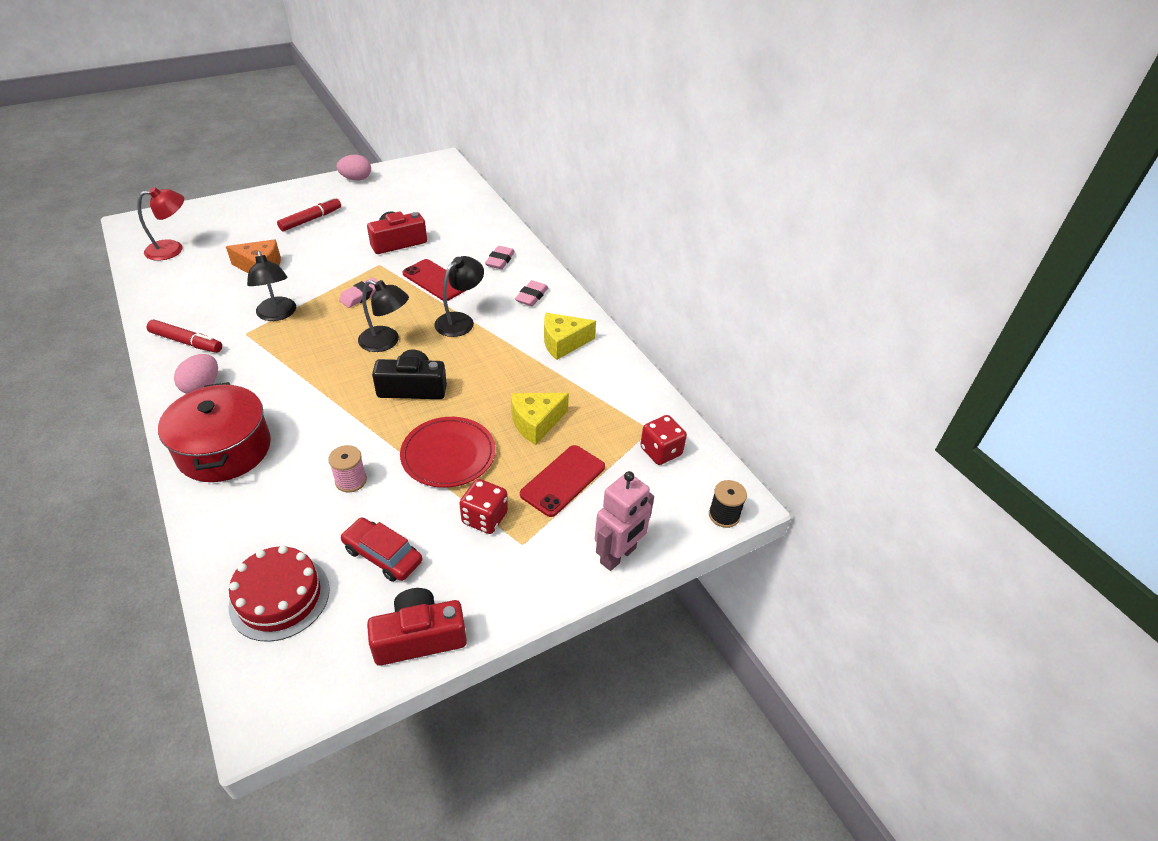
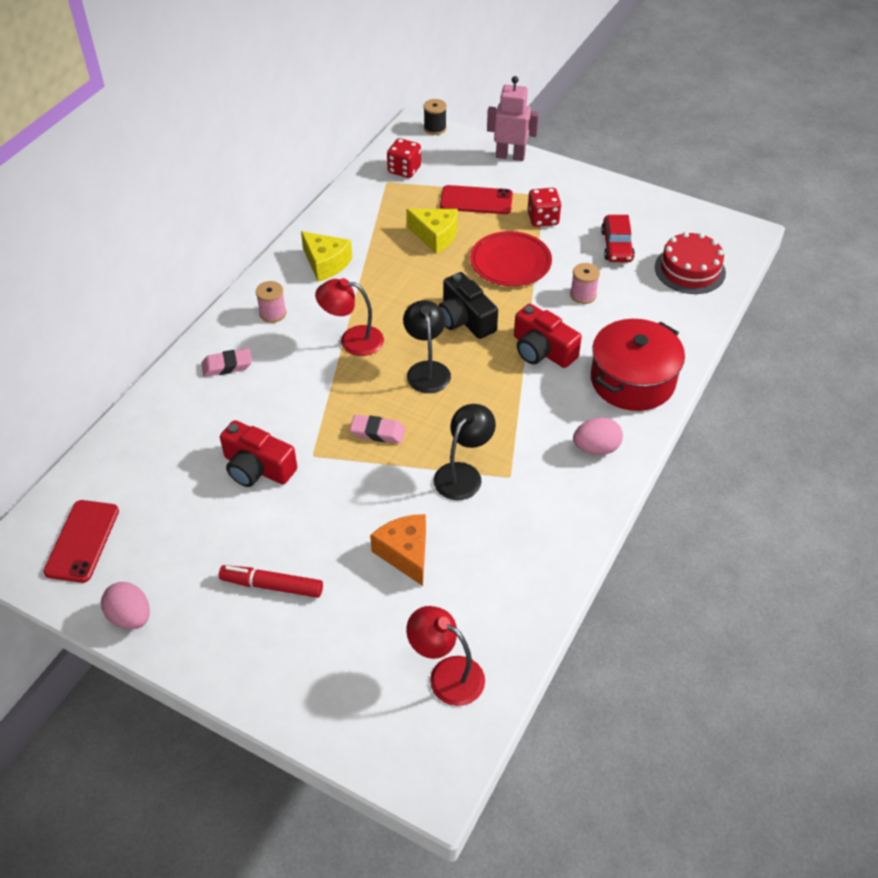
camera: 120 degrees left, 5 degrees up
(186, 342) = (563, 510): red marker -> none
(419, 637) = (645, 203): red camera -> red camera (542, 350)
(435, 280) = (304, 393): red phone -> red phone (82, 541)
(460, 320) = (352, 340): black lamp -> red lamp
(531, 296) = (273, 313): pink eraser -> pink spool

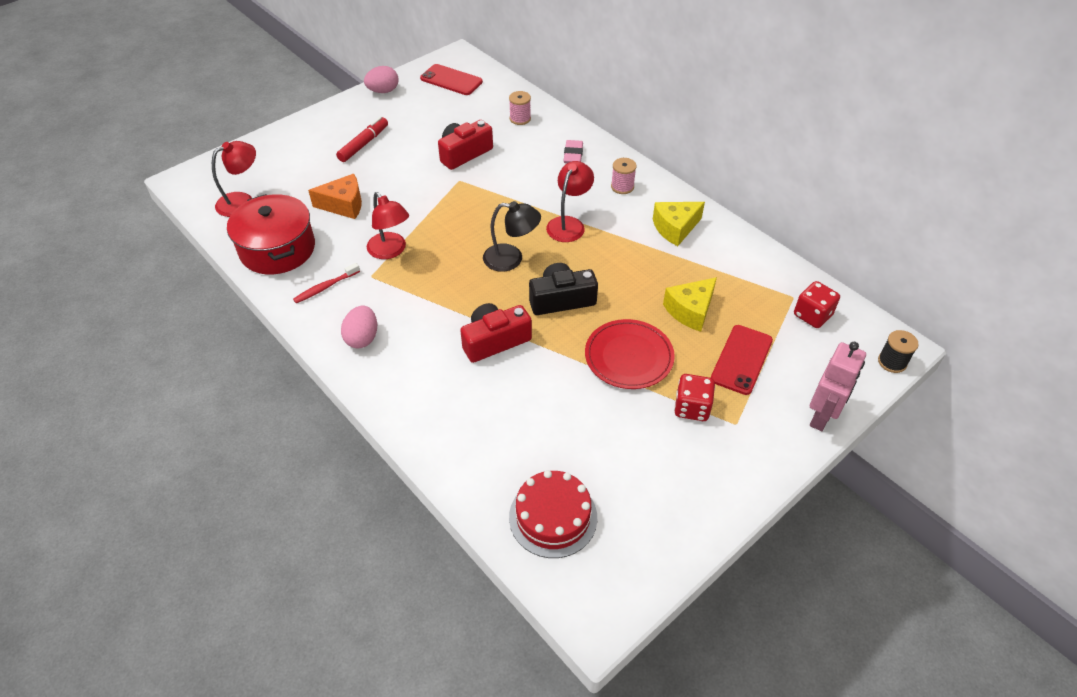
camera: 110 degrees right, 0 degrees up
(377, 432) = (460, 216): pink eraser -> none
(463, 474) = (391, 251): black lamp -> red lamp
(547, 510) = (325, 287): none -> red toothbrush
(583, 295) = (555, 399): pink spool -> pink spool (520, 119)
(616, 246) = (621, 460): red car -> none
(632, 380) = (421, 394): red pot -> red pot (278, 249)

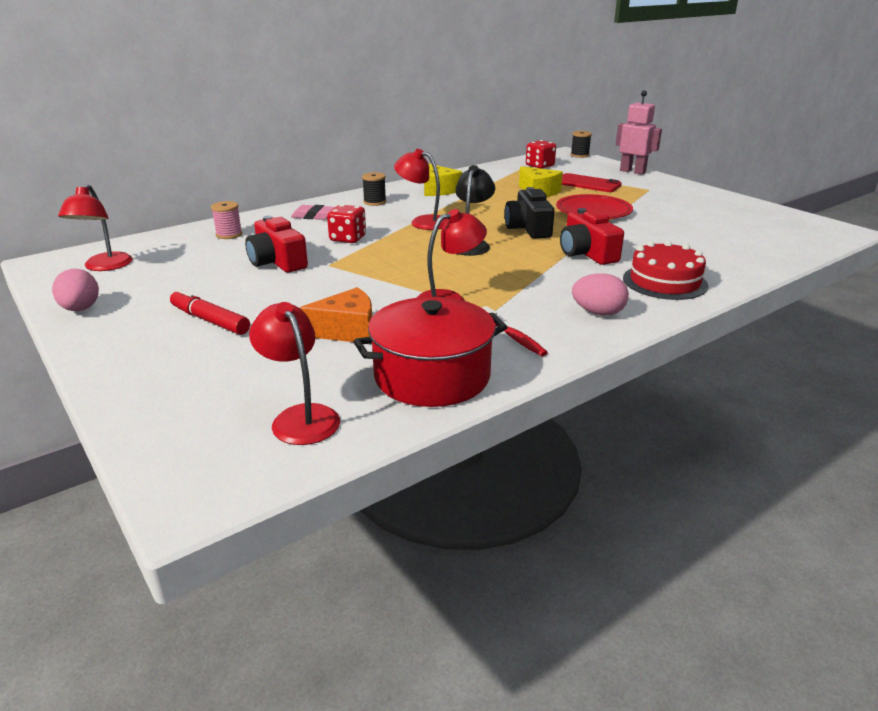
camera: 85 degrees left, 20 degrees down
(344, 205) = (347, 330): orange cheese -> orange cheese turned 75 degrees clockwise
(451, 80) = (104, 266): red phone -> red lamp
(553, 517) = (770, 239): red cake -> red cake (664, 282)
(622, 187) = (374, 202): pink spool -> black spool
(692, 408) = (639, 198): red dice -> red dice (348, 239)

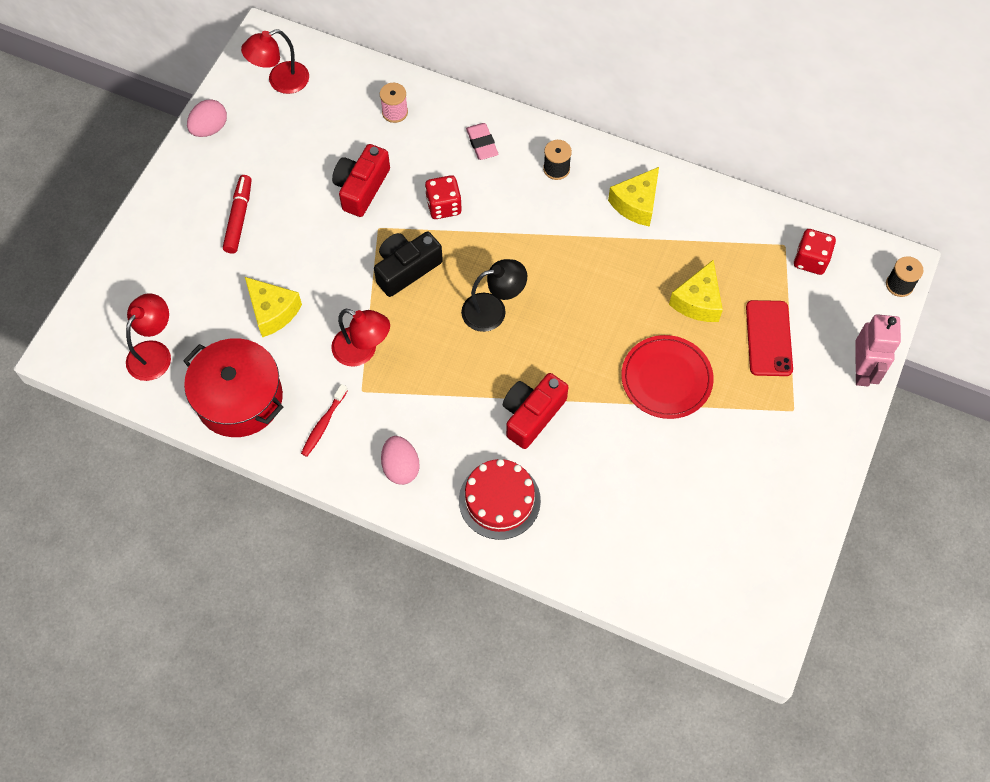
camera: 60 degrees right, 35 degrees up
(347, 330) = (272, 311): orange cheese -> yellow cheese
(423, 222) = (527, 241): red lamp -> none
(528, 228) = (569, 339): black camera -> black camera (406, 269)

